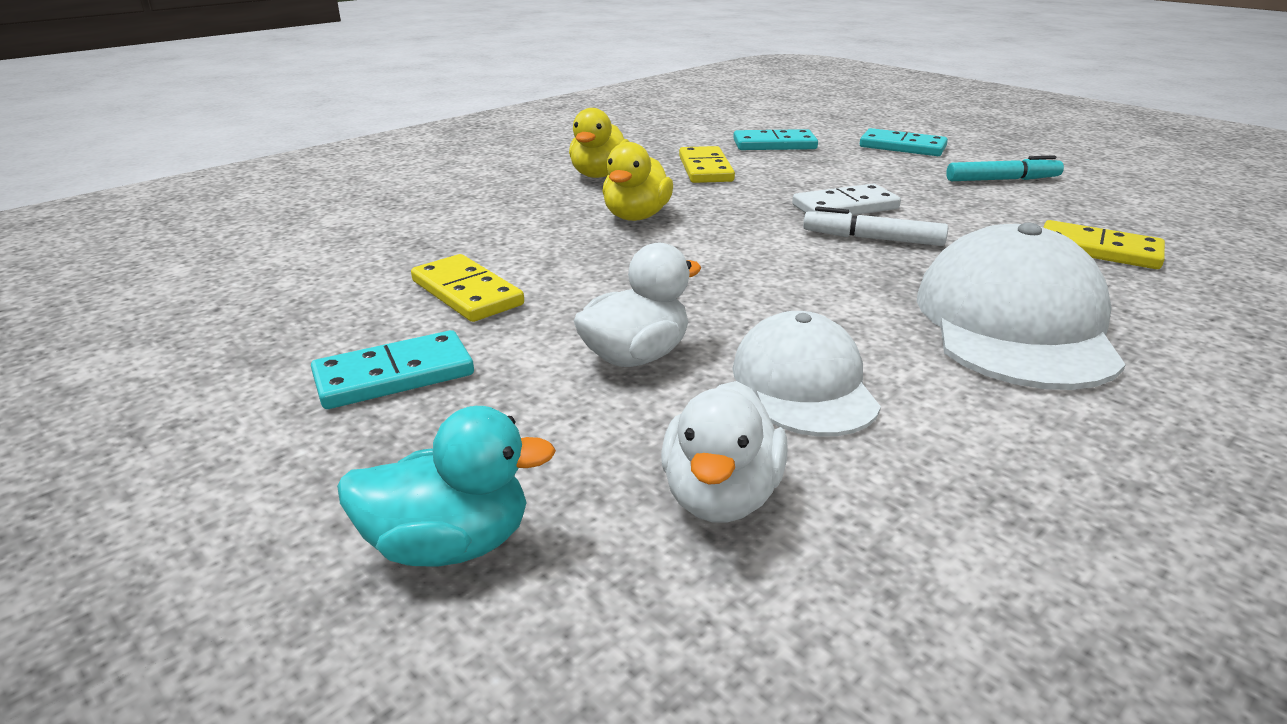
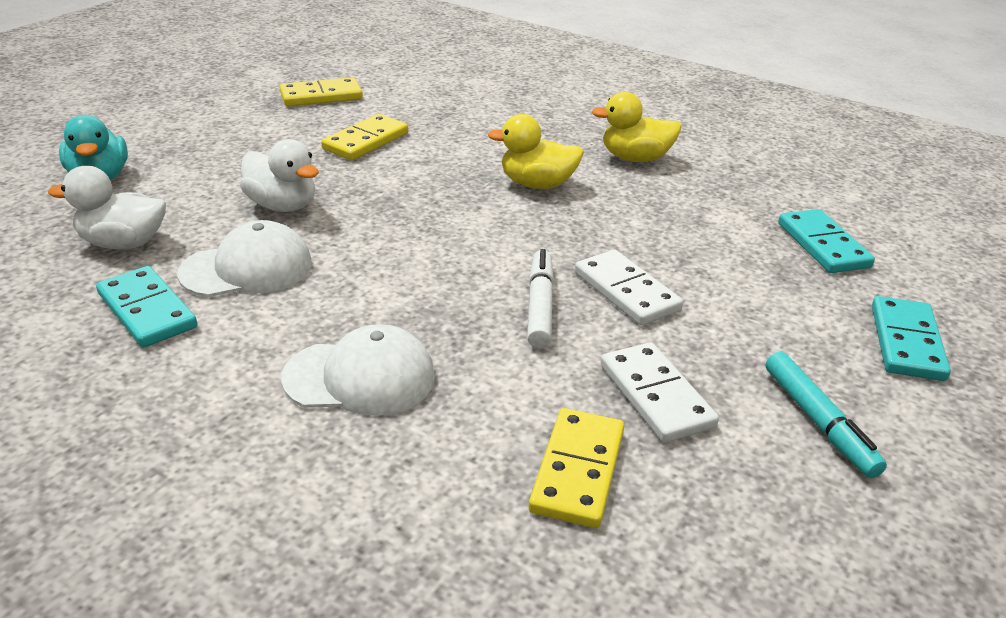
camera: 75 degrees right, 5 degrees up
(394, 376) = (254, 139): turquoise domino -> turquoise domino (147, 311)
(705, 169) = (694, 208): yellow domino -> yellow domino (321, 96)
(992, 216) = (655, 396): none -> white domino
(1014, 323) = (360, 377): white cap -> white cap, size x0.63

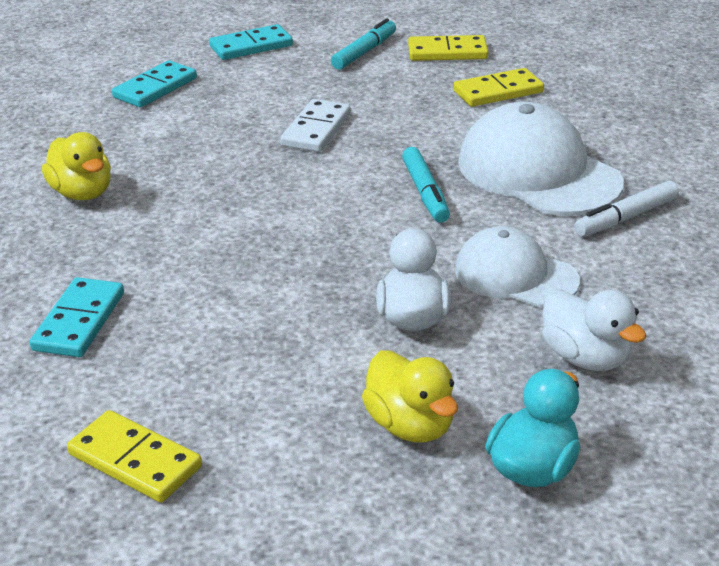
camera: 125 degrees left, 0 degrees up
(147, 311) = (621, 282): turquoise domino -> turquoise domino (79, 321)
(360, 377) = (538, 172): white cap -> white cap, size x1.58
(366, 141) = (224, 349): yellow domino -> yellow domino (447, 52)
(425, 291) = (425, 193): none -> turquoise marker
(537, 184) = (198, 217): yellow duck -> yellow duck (410, 425)
(540, 306) = (378, 149): white marker -> white marker (626, 218)
(655, 396) = (409, 91): white domino -> none

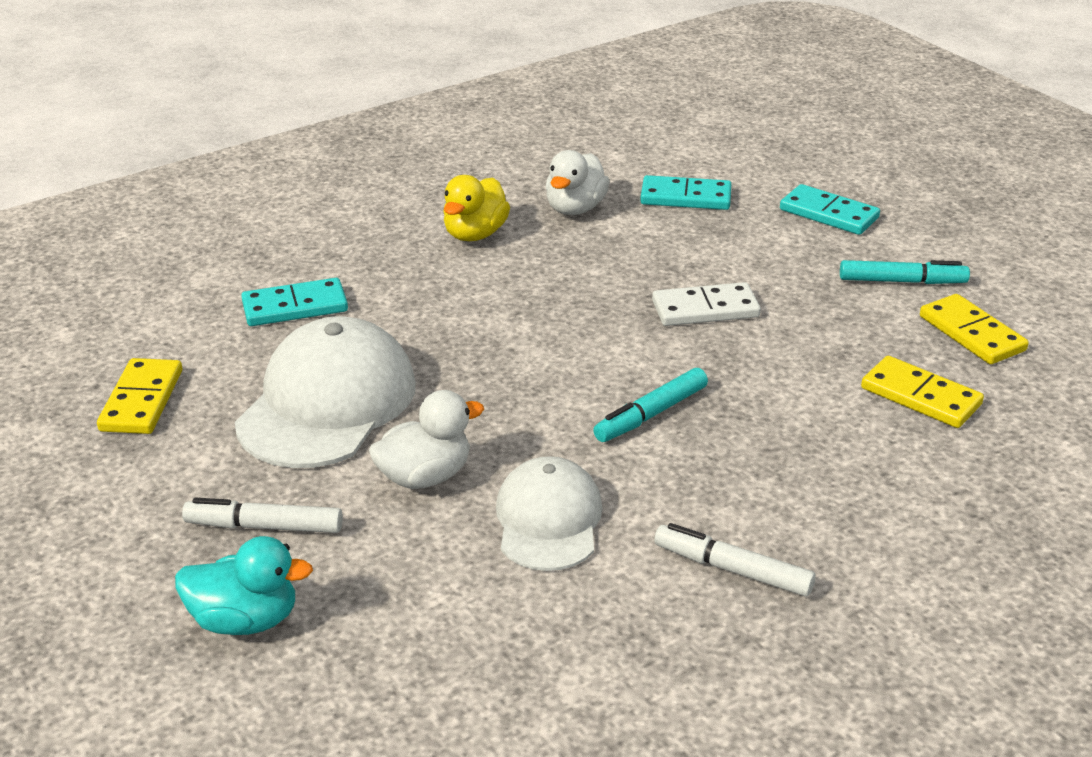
camera: 60 degrees right, 0 degrees up
(410, 425) = (264, 526): yellow duck -> white marker
(538, 172) = (768, 477): white cap -> white cap (327, 403)
(585, 357) = (438, 608): white duck -> white duck (575, 208)

